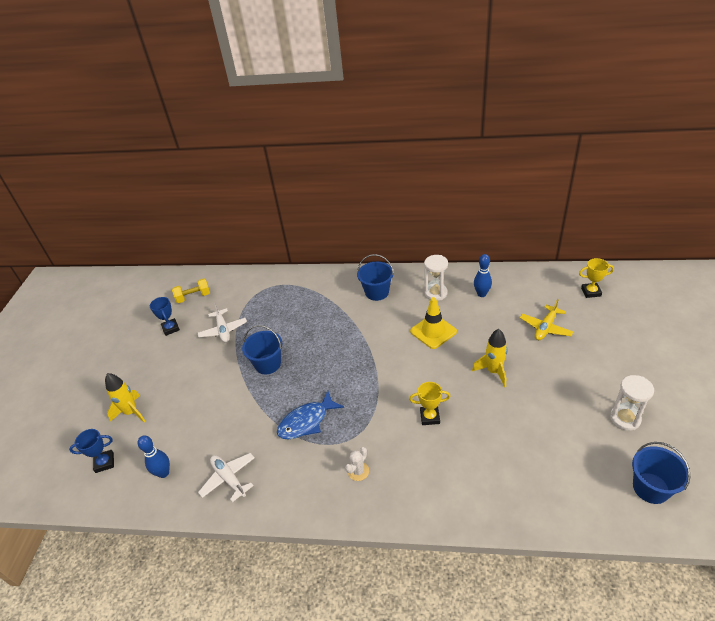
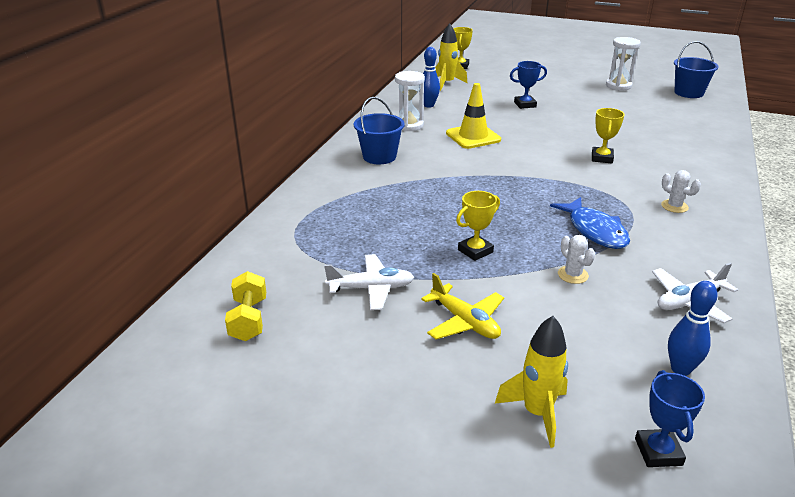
camera: 80 degrees left, 10 degrees down
(171, 328) = (323, 354): blue trophy -> blue trophy (525, 104)
(249, 414) = (573, 275): none -> white cactus
(267, 364) = (475, 251): blue bucket -> yellow trophy
(493, 371) = (547, 120): yellow rocket -> yellow rocket (447, 83)
(545, 327) = (497, 90): yellow plane -> yellow plane (464, 321)

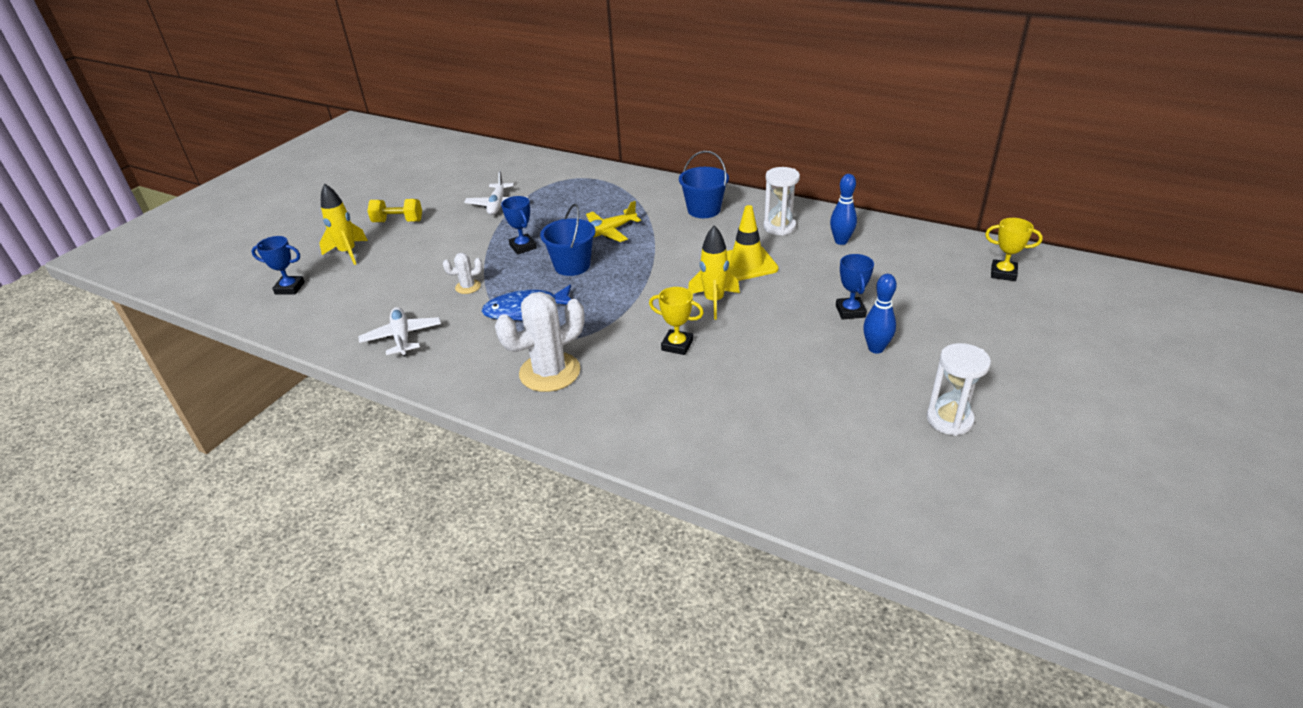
camera: 100 degrees right, 5 degrees up
(248, 319) = (488, 169): yellow dumbbell -> yellow dumbbell (398, 221)
(447, 83) = (922, 258): yellow rocket -> yellow rocket (714, 301)
(464, 321) = (442, 236): yellow plane -> yellow plane (608, 232)
(475, 251) = (523, 247): yellow trophy -> blue trophy
(674, 206) = (550, 372): white cactus -> white cactus, size x2.07
(680, 369) = (340, 313): blue bowling pin -> blue bowling pin (876, 348)
(688, 93) = (930, 505): blue bucket -> blue bucket (572, 266)

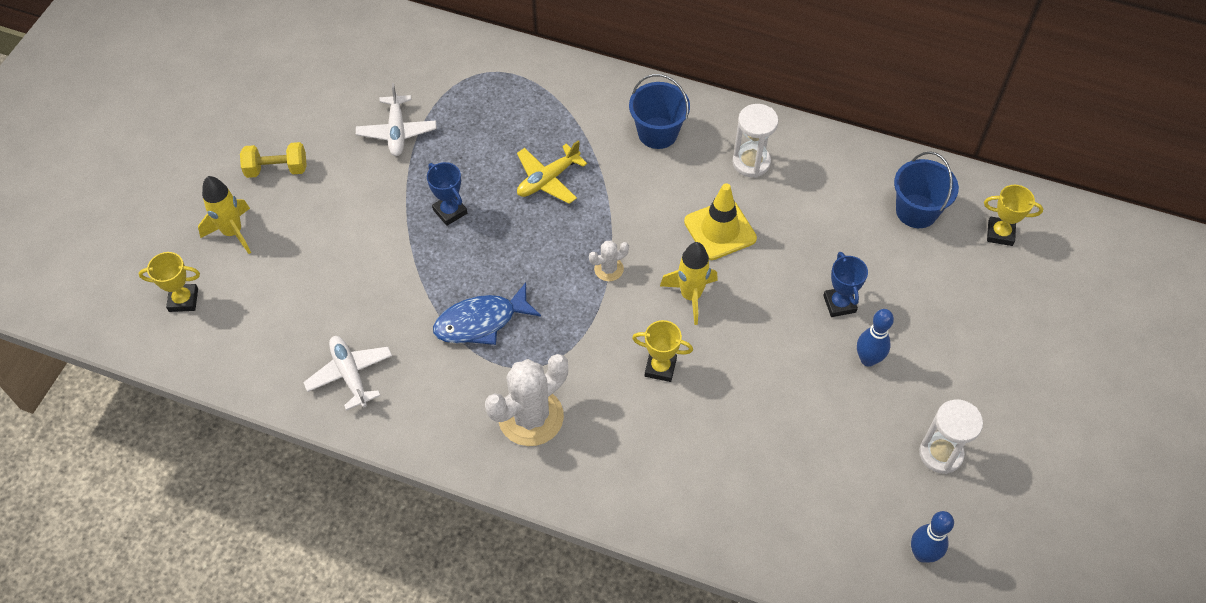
camera: 10 degrees left, 20 degrees up
(290, 288) = (183, 300): blue trophy -> yellow trophy
(468, 287) = (402, 286): white cactus -> white cactus (609, 269)
(572, 266) = (517, 243): blue bucket -> blue bucket (916, 211)
(841, 241) = (823, 186): blue bowling pin -> blue bowling pin (922, 554)

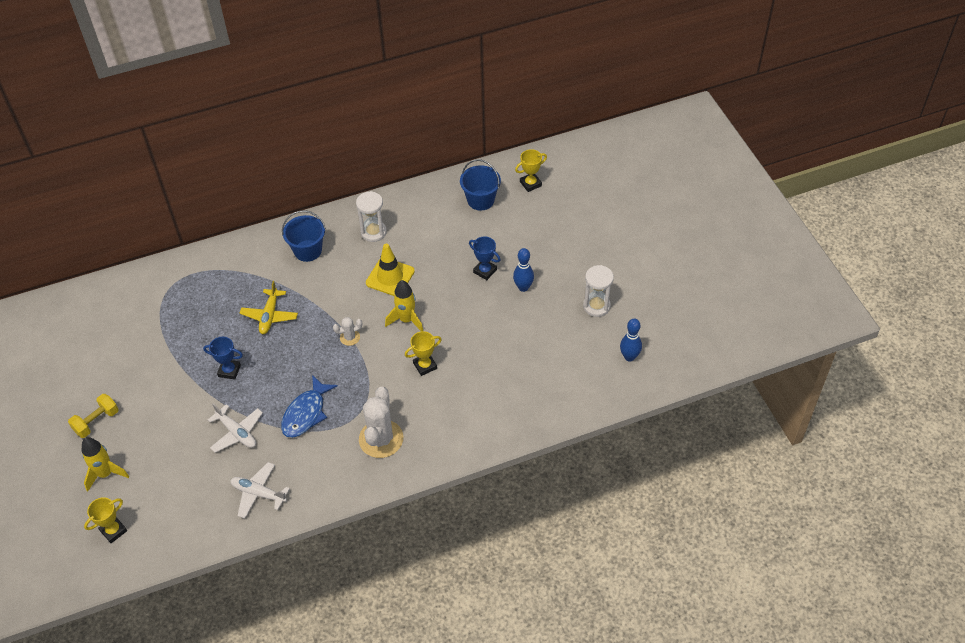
camera: 40 degrees left, 5 degrees down
(397, 131) = (152, 351): white plane -> white plane (237, 432)
(609, 269) = (350, 337): white cactus -> white cactus turned 45 degrees clockwise

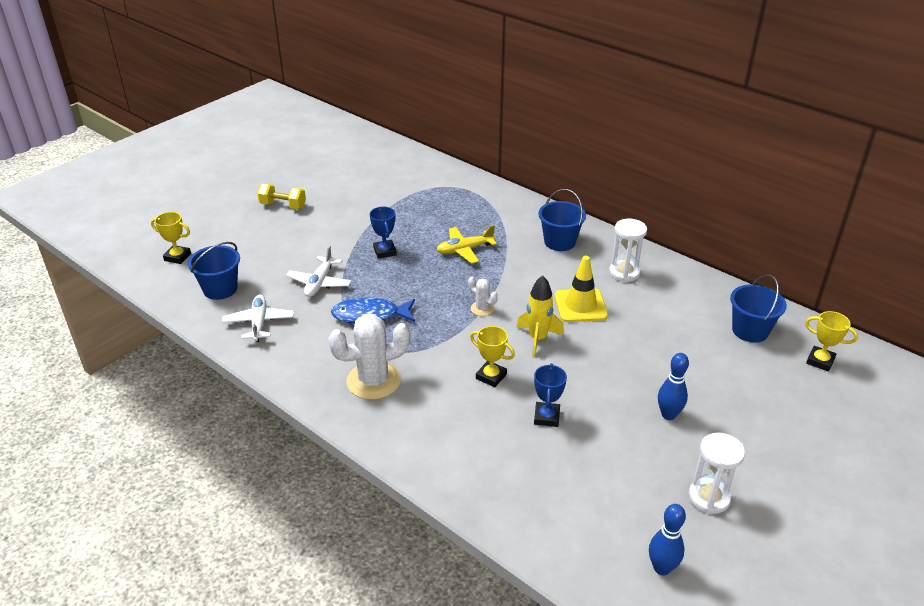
camera: 60 degrees right, 15 degrees down
(105, 474) = (233, 230): yellow rocket -> none
(189, 509) = (220, 289): none -> blue bucket
(485, 271) = (659, 373): blue trophy -> blue trophy (546, 417)

